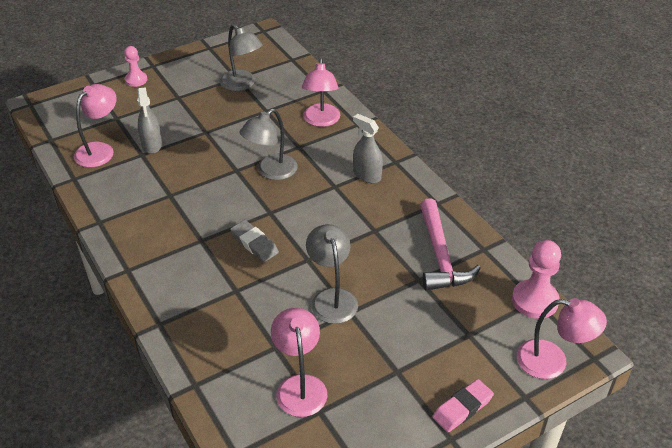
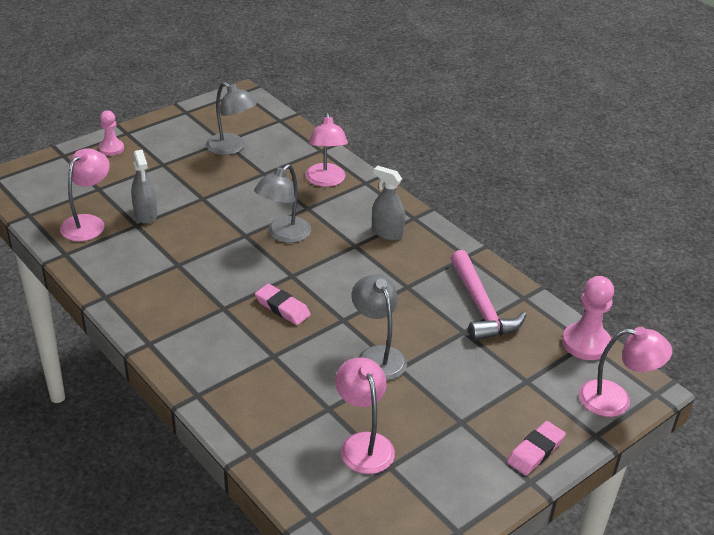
camera: 10 degrees left, 5 degrees down
(254, 243) = (282, 307): grey eraser -> pink eraser

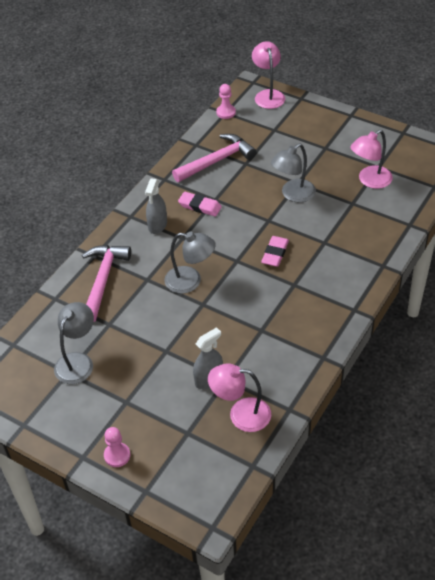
camera: 105 degrees left, 10 degrees up
(326, 181) = (103, 280): pink lamp -> pink hammer
(535, 451) = (328, 116): pink eraser -> pink eraser (200, 206)
(586, 343) = (226, 112): pink pawn -> pink pawn, size x0.63

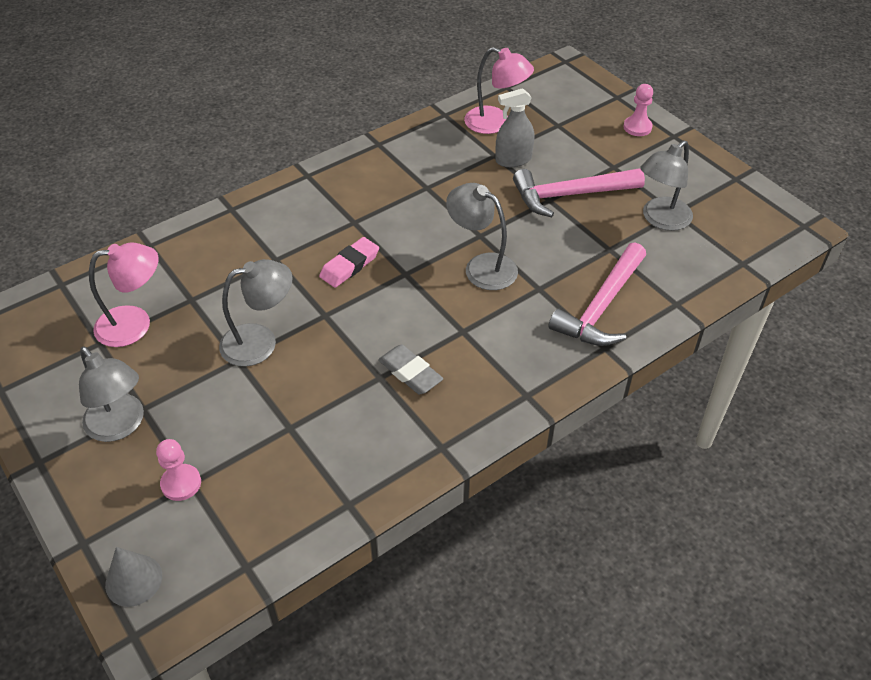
camera: 160 degrees left, 0 degrees up
(157, 225) = (490, 364): grey spray bottle -> none
(200, 206) = (410, 373): pink eraser -> grey eraser
(217, 161) = (333, 451): pink hammer -> pink hammer (570, 195)
(226, 112) = (245, 565): pink pawn -> pink pawn (181, 483)
(268, 95) = (133, 580): pink lamp -> grey cone
(328, 138) = (120, 426): none -> grey lamp

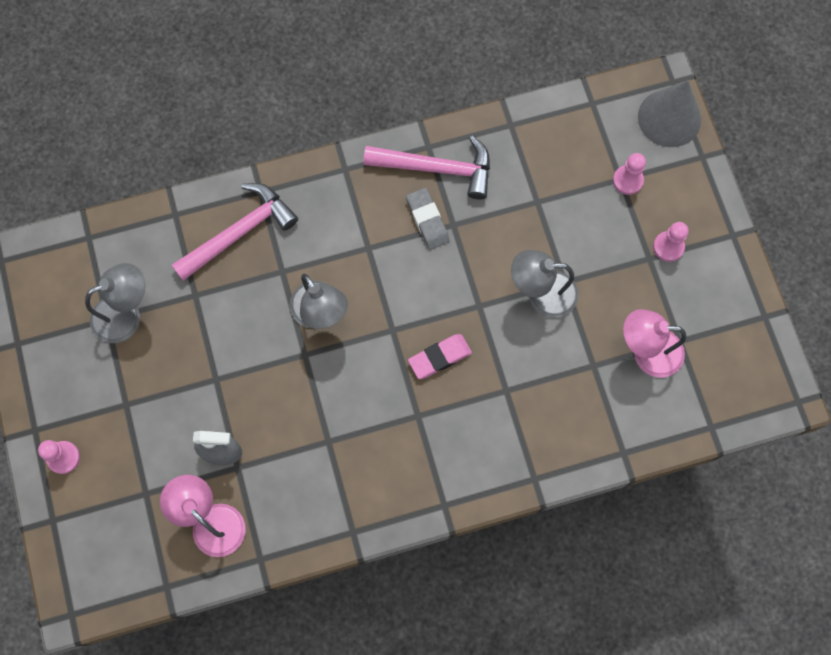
camera: 160 degrees left, 25 degrees up
(120, 426) = (668, 247): grey lamp -> pink pawn
(133, 580) = (669, 118): grey cone -> grey cone, size x1.62
(570, 195) = (192, 378): pink hammer -> pink hammer (437, 168)

